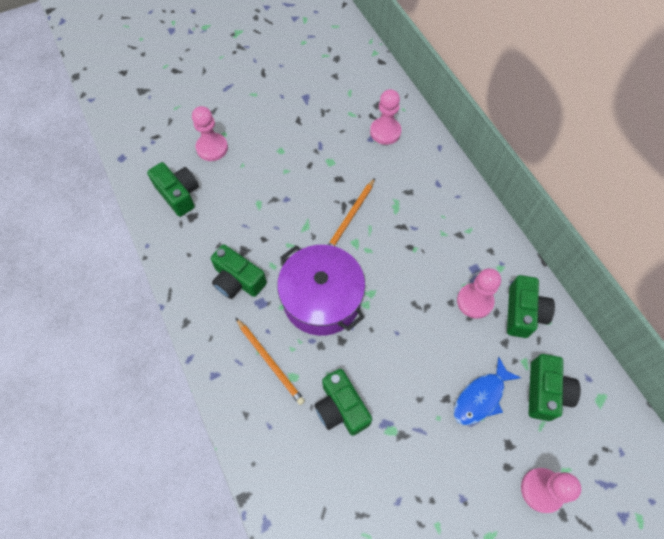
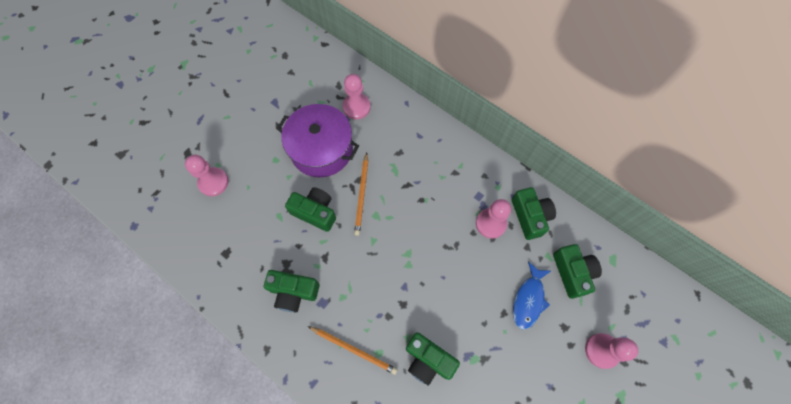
camera: 25 degrees left, 5 degrees up
(178, 194) = (204, 238): green camera -> green camera (315, 212)
(322, 299) = (371, 276): purple pot -> purple pot (321, 149)

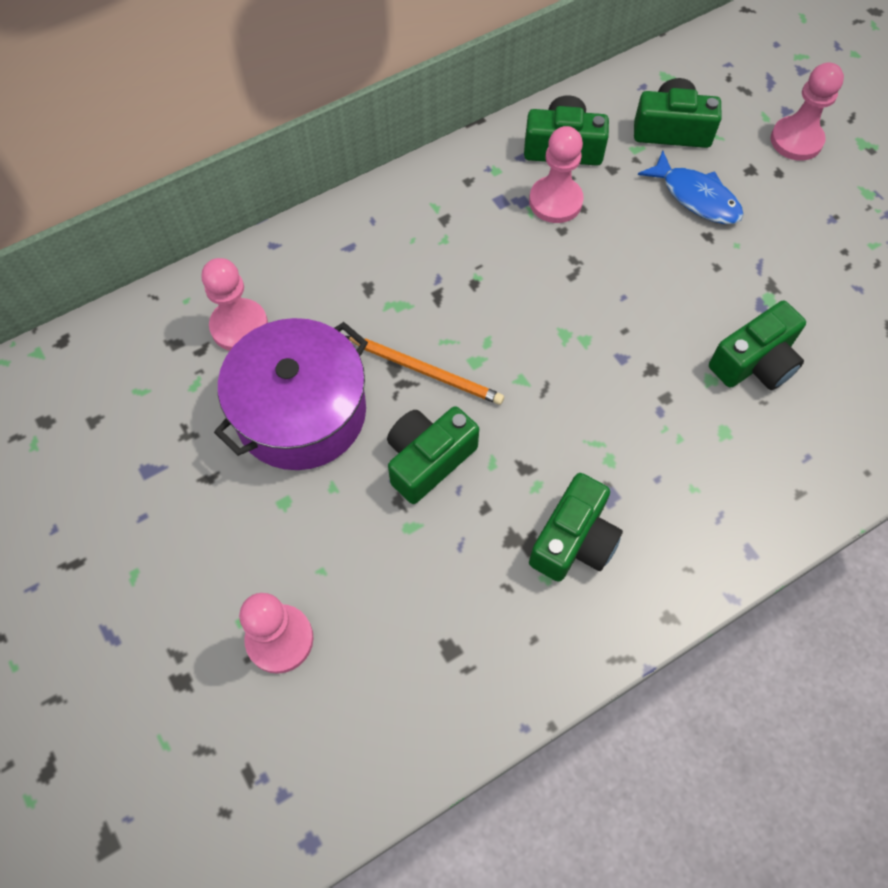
camera: 70 degrees left, 5 degrees down
(354, 350) = (709, 468): orange pencil -> none

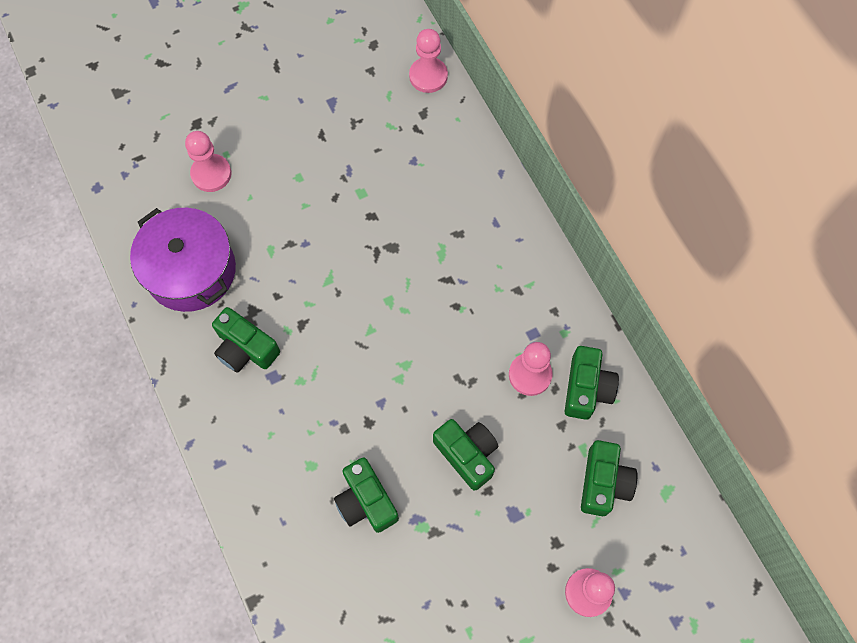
camera: 95 degrees right, 5 degrees up
(239, 326) = (432, 151): pink pawn -> pink pawn (428, 76)
(301, 412) = (362, 188): purple pot -> purple pot (191, 270)
(426, 371) = (384, 267): orange pencil -> none
(428, 460) = (316, 263): green camera -> green camera (467, 454)
(696, 197) = (528, 489): blue fish -> none

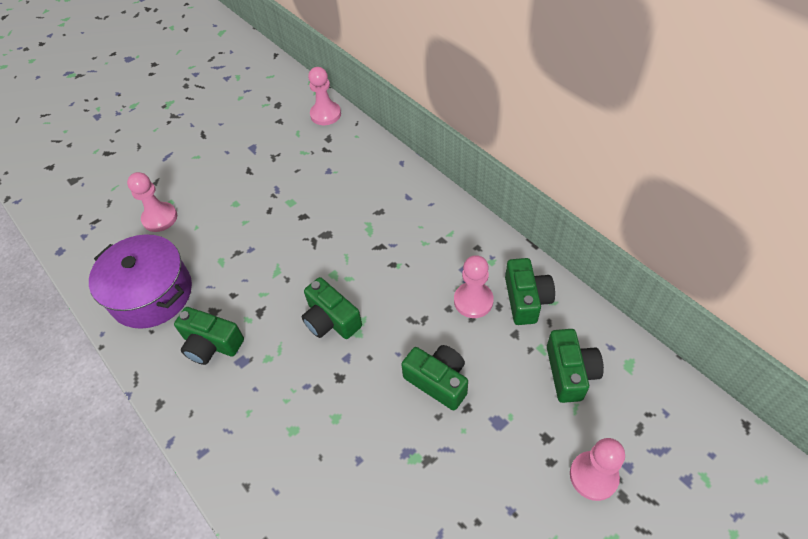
camera: 10 degrees left, 15 degrees down
(366, 501) = (354, 449): green camera -> green camera (331, 320)

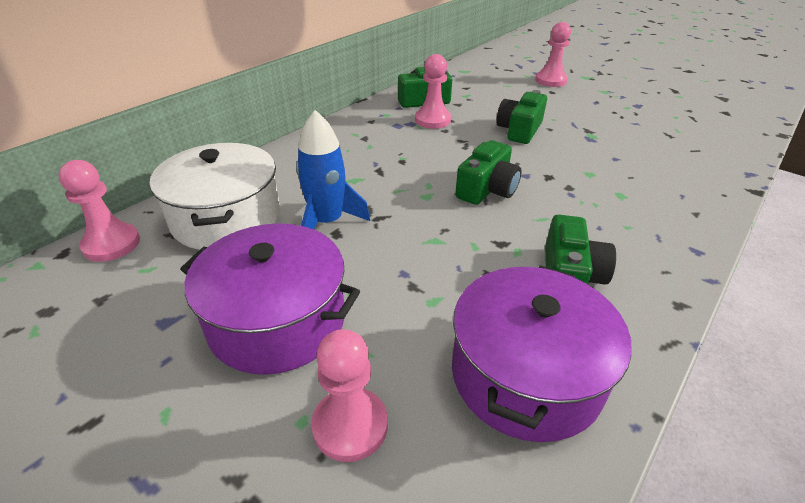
camera: 105 degrees left, 15 degrees down
(235, 190) = (277, 320): none -> purple pot
(317, 211) = (327, 222): none -> blue rocket
(337, 160) = (226, 218): none -> white pot
(570, 372) = (480, 86): green camera -> none

